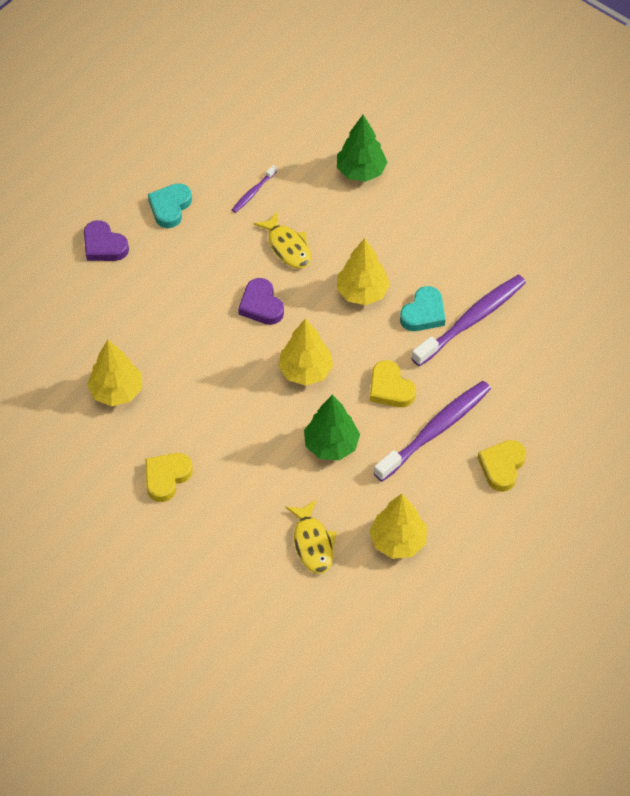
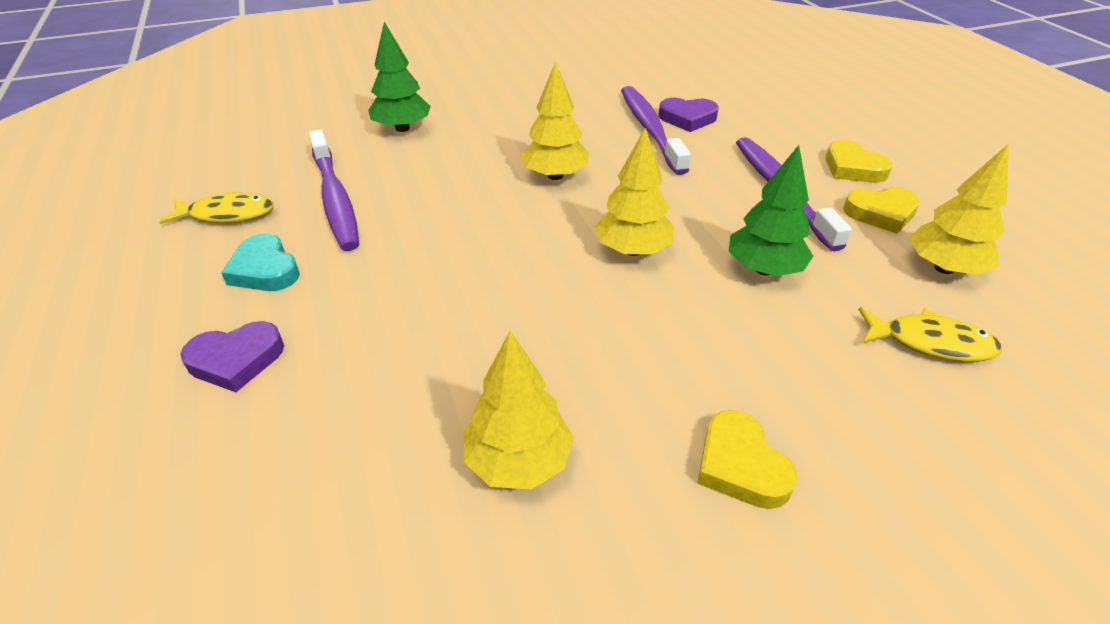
camera: 60 degrees left, 15 degrees down
(253, 192) = (335, 199): purple toothbrush -> purple toothbrush, size x2.15
(261, 305) = (501, 249): purple heart -> purple heart (687, 118)
(287, 247) = (439, 202): yellow fish -> yellow fish (227, 214)
(390, 388) = (703, 200): yellow heart -> yellow heart (881, 213)
(423, 313) = (618, 150): turquoise heart -> none

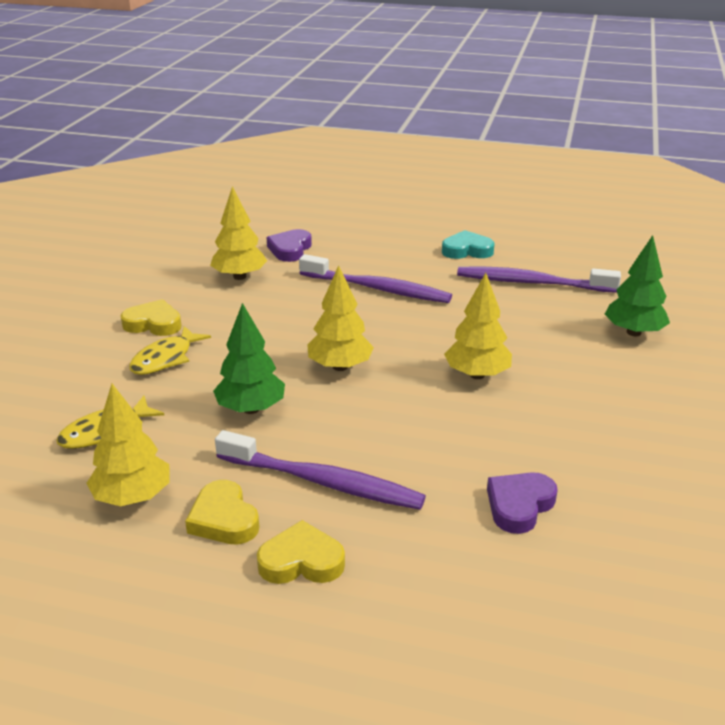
camera: 125 degrees right, 10 degrees down
(227, 214) = (546, 249): yellow fish -> yellow fish (165, 359)
(236, 360) = (394, 234): purple heart -> purple heart (290, 249)
(650, 129) = (517, 465): purple toothbrush -> purple toothbrush (377, 289)
(881, 213) = (224, 519): yellow heart -> yellow heart turned 60 degrees counterclockwise

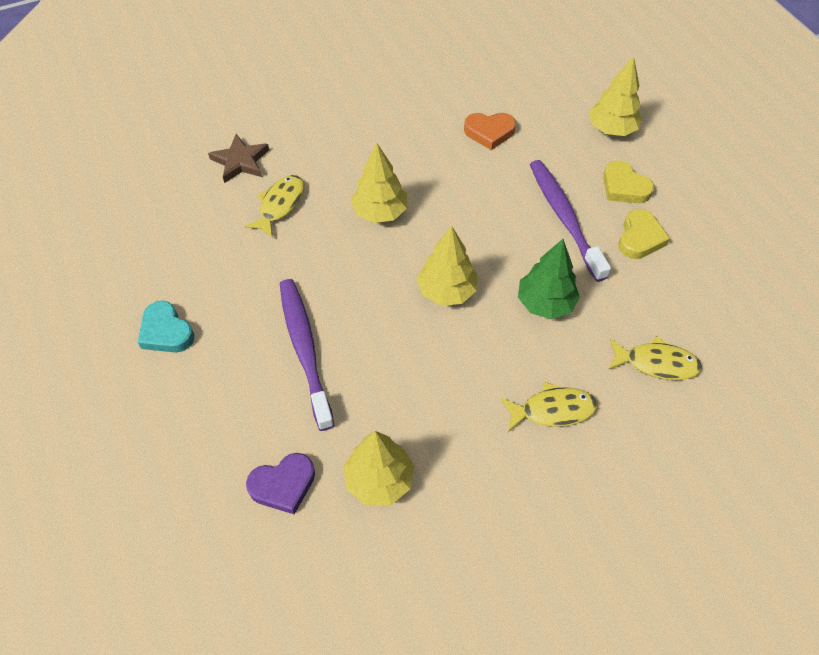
camera: 130 degrees left, 25 degrees up
(132, 497) = (678, 292): yellow tree -> yellow tree (611, 129)
(153, 324) = (521, 471): yellow heart -> none
(519, 505) = (489, 132): purple heart -> orange heart
(531, 283) = (202, 252): purple toothbrush -> none
(548, 331) = (280, 205): none -> yellow fish
(633, 332) = (240, 161): green tree -> brown star

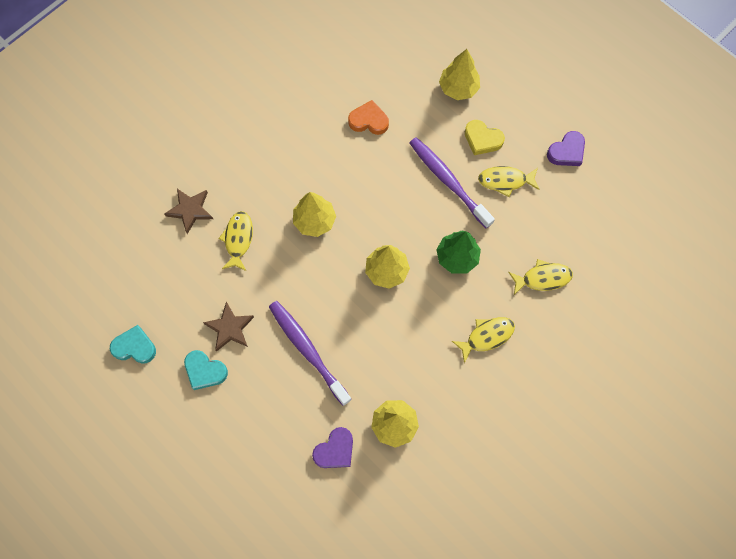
camera: 20 degrees left, 15 degrees up
(99, 279) = (135, 347): none -> turquoise heart
(221, 294) = (230, 328): none -> brown star
(489, 132) = (369, 121): orange heart -> orange heart turned 150 degrees counterclockwise
(639, 238) = (505, 181): yellow heart -> yellow fish
(733, 229) = (566, 152): none -> purple heart

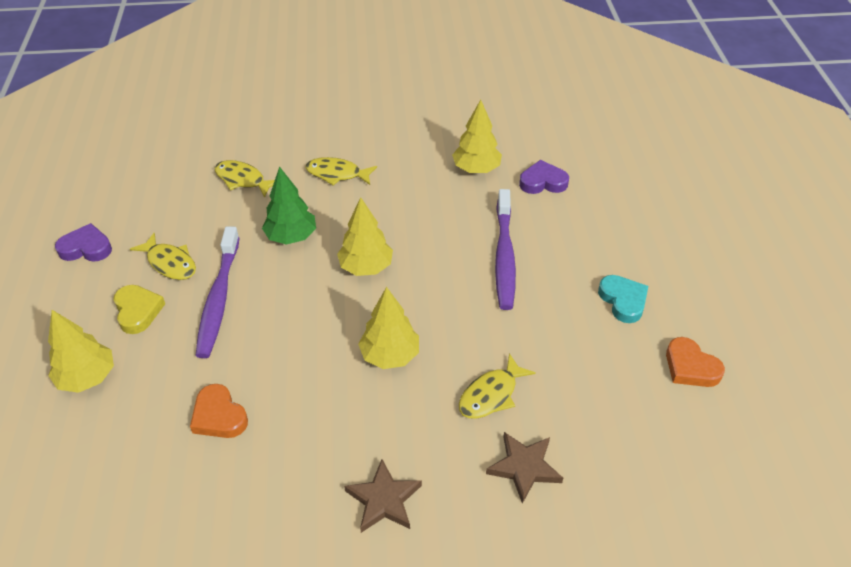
camera: 140 degrees left, 25 degrees down
(135, 347) = (690, 367): turquoise heart -> orange heart
(230, 328) = (569, 319): brown star -> brown star (384, 499)

